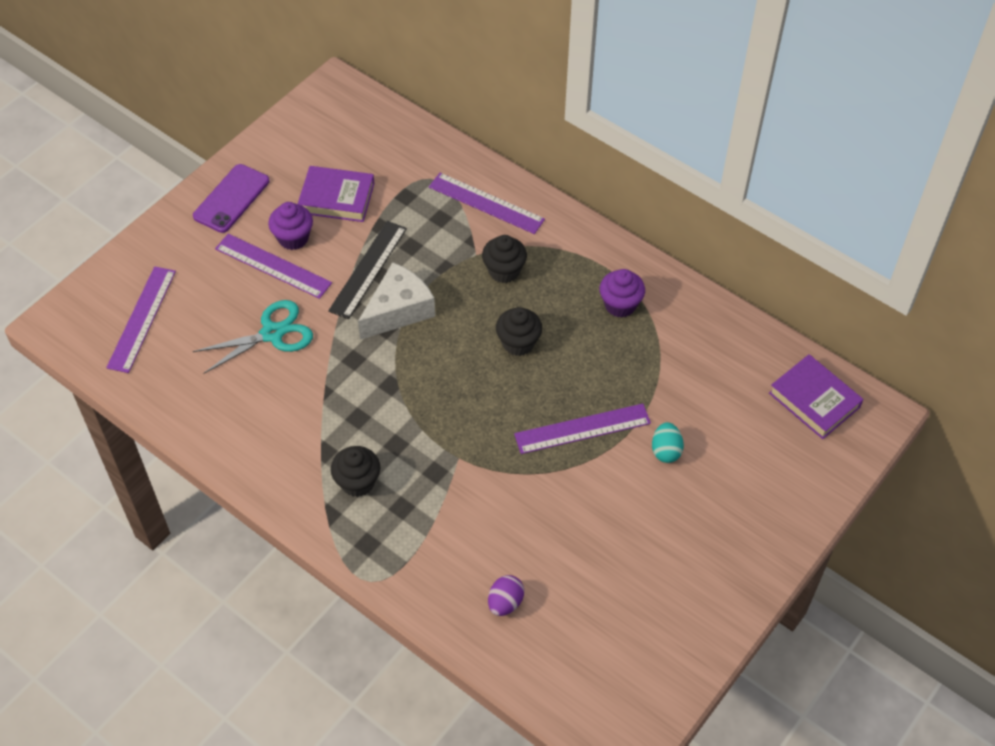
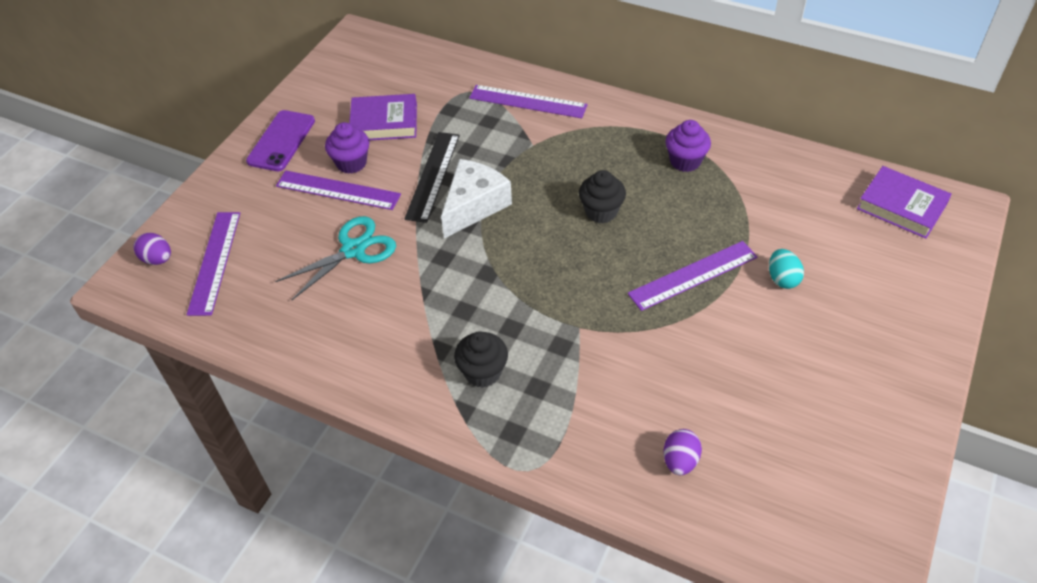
camera: 10 degrees left, 5 degrees down
(90, 304) = (158, 259): none -> purple egg
(504, 271) = (564, 153): black cupcake -> none

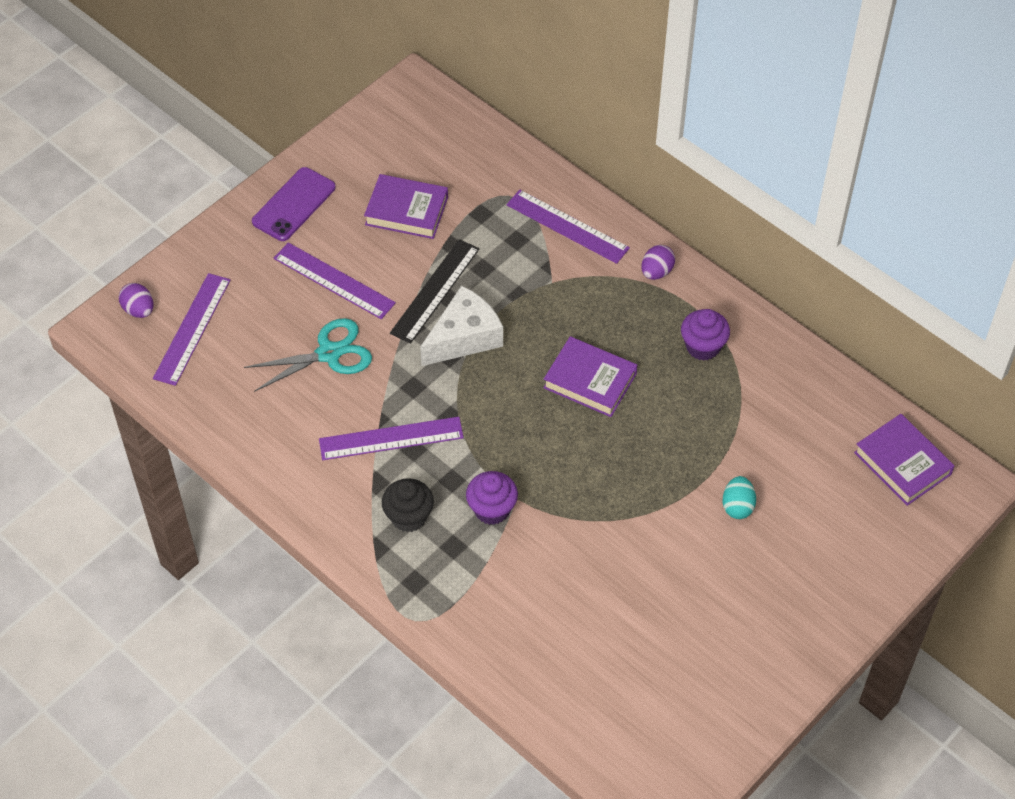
camera: 15 degrees right, 5 degrees up
(351, 163) = (357, 252): purple cupcake -> purple cupcake (492, 509)
(601, 211) = (590, 381): black cupcake -> purple book
(680, 461) = (554, 652): purple egg -> purple egg (656, 272)
(693, 275) = (650, 477): purple ruler -> purple ruler (391, 438)

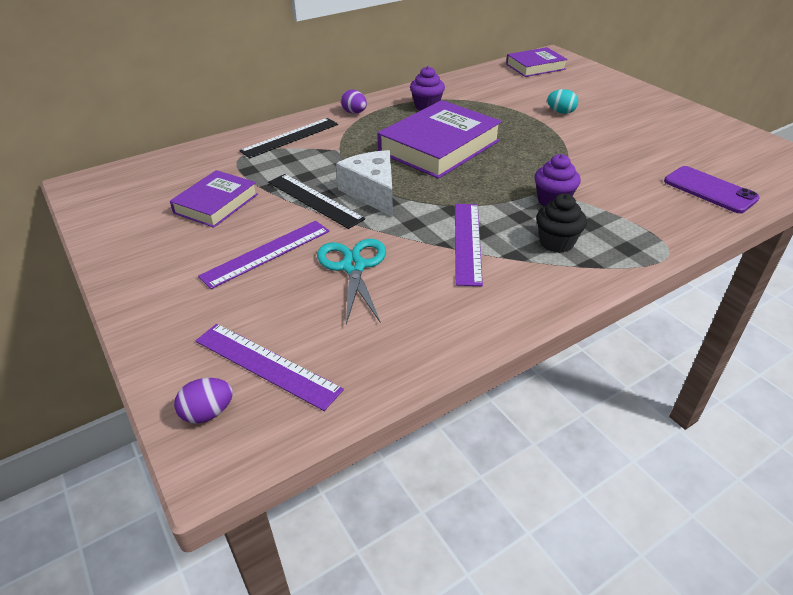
camera: 75 degrees left, 15 degrees down
(293, 204) = (151, 267): purple phone -> purple phone (709, 190)
(567, 226) = (290, 137): purple ruler -> black ruler
(590, 381) = (439, 147): purple book -> purple book, size x1.68

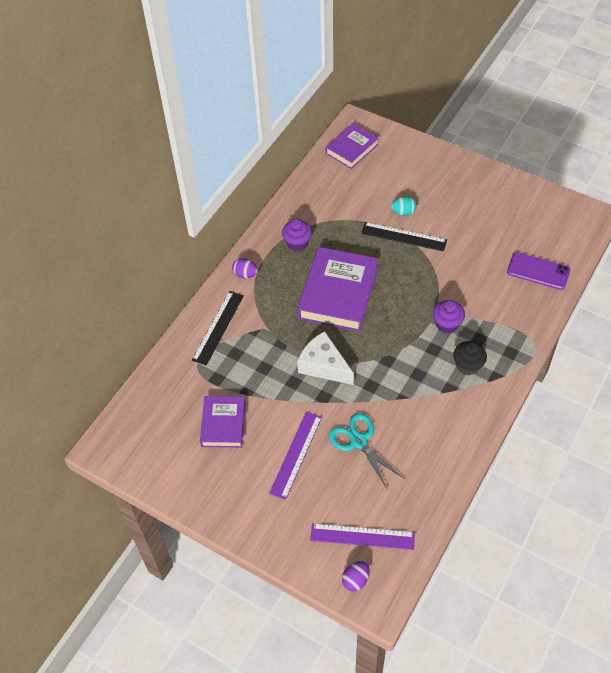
camera: 25 degrees left, 15 degrees up
(314, 200) = (289, 391): black ruler -> black ruler (403, 237)
(467, 242) = (414, 388): purple ruler -> none

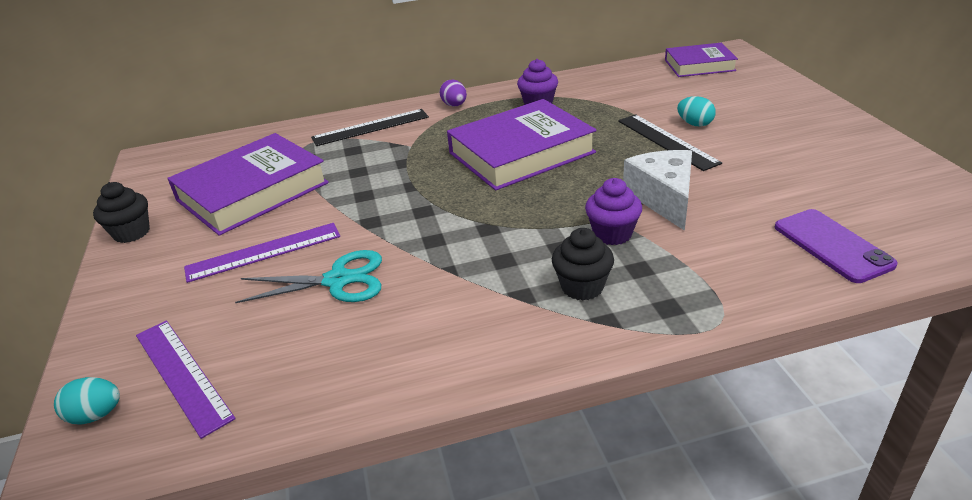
camera: 45 degrees right, 20 degrees down
(198, 500) = (132, 233): none -> black cupcake
(223, 424) = (252, 192): purple book -> purple book, size x1.68
(324, 365) = (413, 198): white cheese -> white cheese (663, 198)
(355, 580) = (96, 415): purple egg -> turquoise egg
(359, 441) = (338, 280): turquoise scissors -> turquoise scissors turned 75 degrees clockwise

